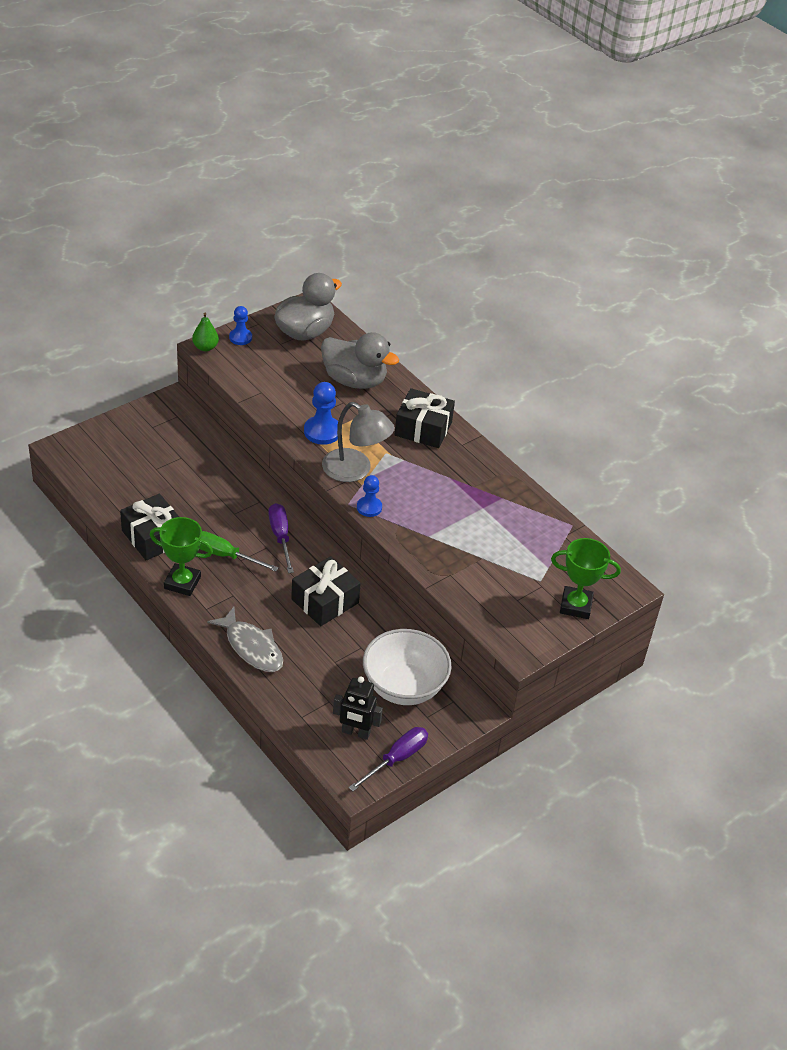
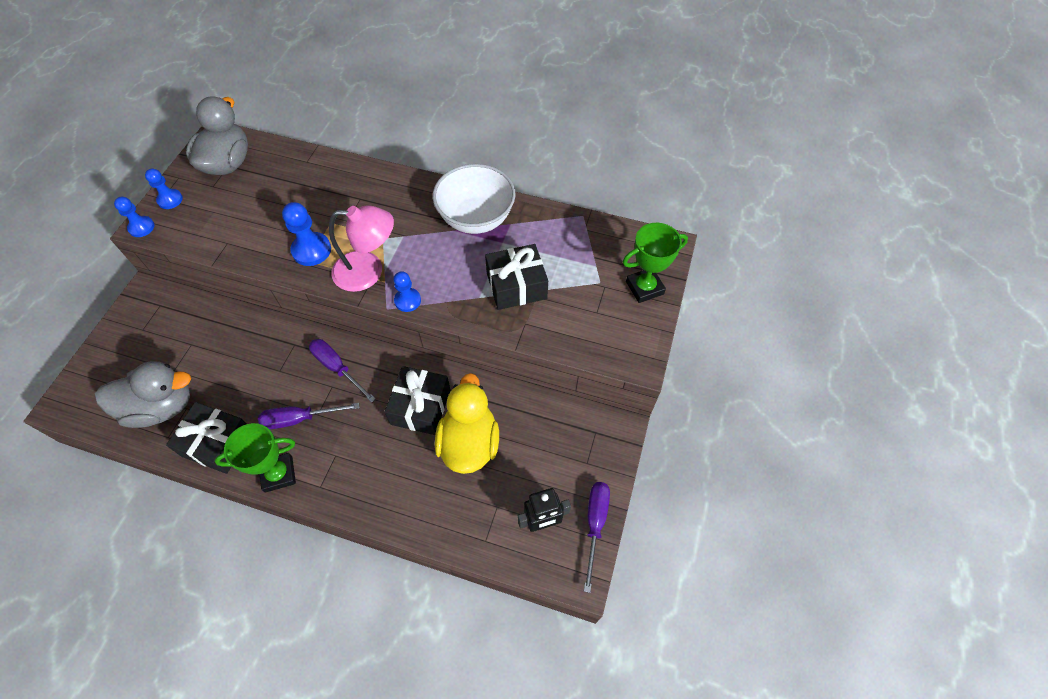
camera: 30 degrees left, 15 degrees up
(205, 347) = (141, 227): green pear -> blue pawn
(225, 555) = (299, 419): green screwdriver -> purple screwdriver
(251, 647) = (390, 499): grey fish -> none
(343, 647) = (469, 443): none -> yellow duck
(354, 380) = (305, 185): grey duck -> grey duck (161, 406)
(355, 470) = (368, 271): grey lamp -> pink lamp
(404, 687) = (547, 447): white bowl -> white bowl (476, 218)
(423, 429) = (397, 197): black gift -> black gift (516, 286)

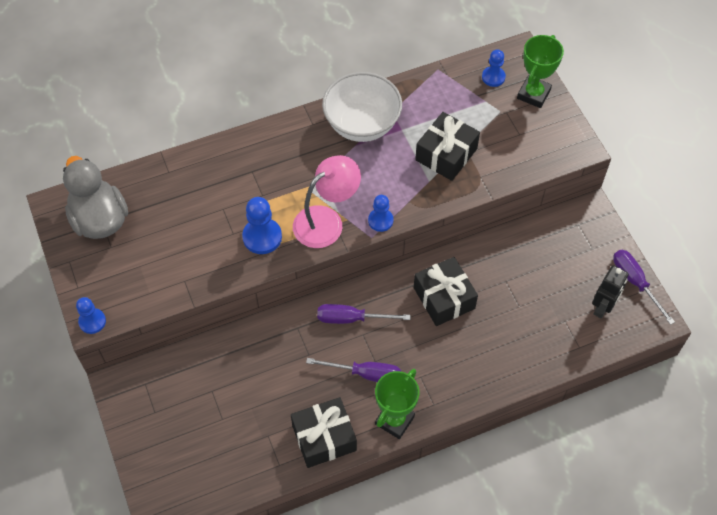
camera: 40 degrees left, 0 degrees up
(161, 406) = (247, 450): grey duck -> none
(170, 200) = (87, 283): blue pawn -> blue pawn (493, 77)
(299, 419) = (365, 374): purple screwdriver -> purple screwdriver turned 120 degrees counterclockwise
(469, 443) = (503, 295): yellow duck -> none

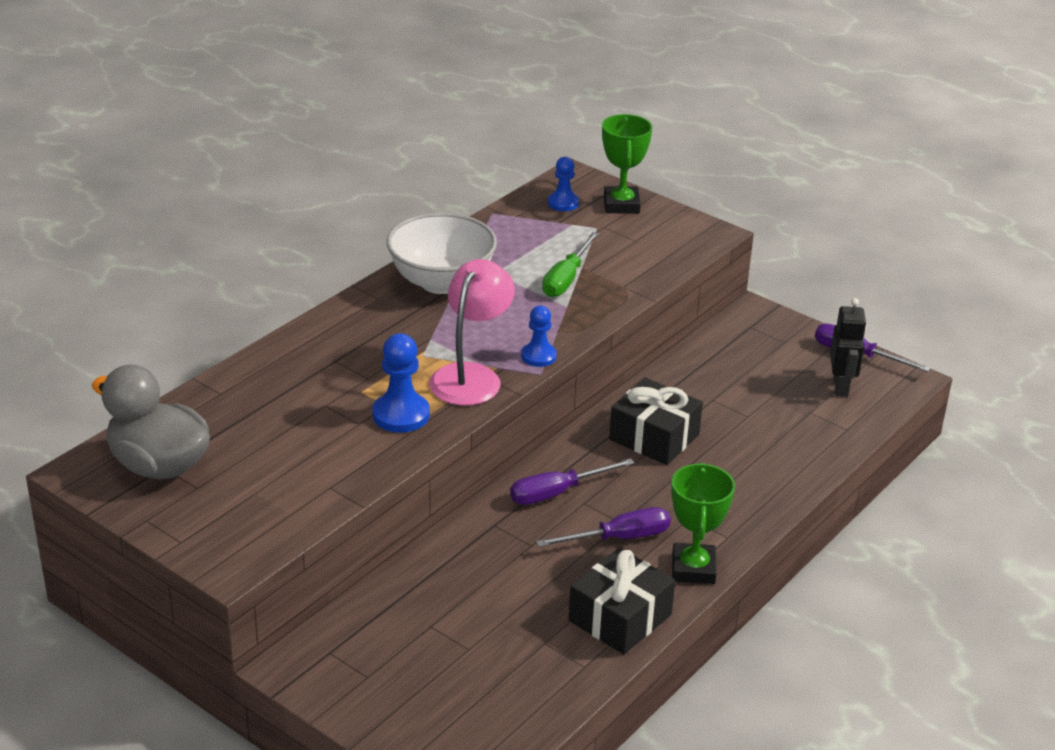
camera: 30 degrees left, 25 degrees down
(92, 321) = (231, 568): blue pawn -> none
(446, 154) = (566, 279): black gift -> green screwdriver

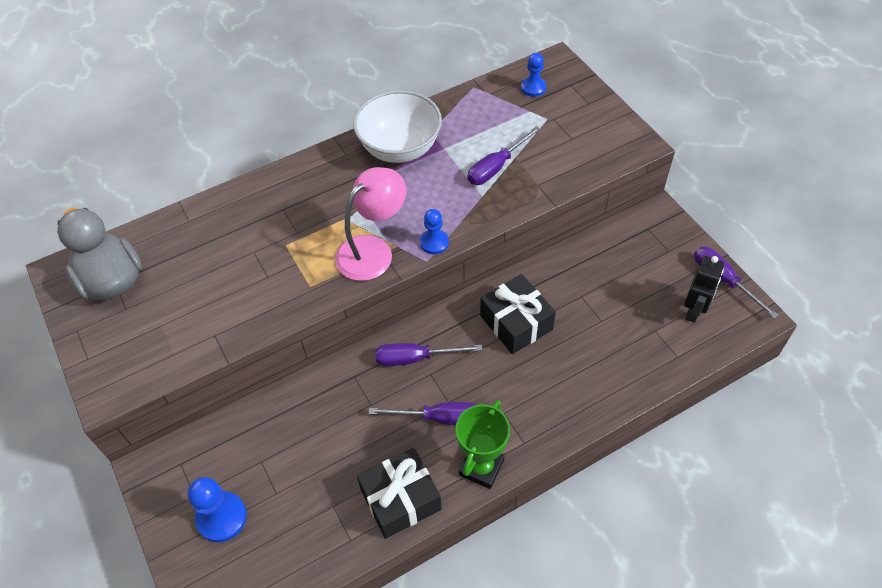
camera: 25 degrees right, 20 degrees up
(401, 415) = (301, 276): blue pawn -> blue pawn (222, 517)
(566, 279) = (496, 167): green screwdriver -> purple screwdriver
(621, 205) = (579, 99): green trophy -> none

